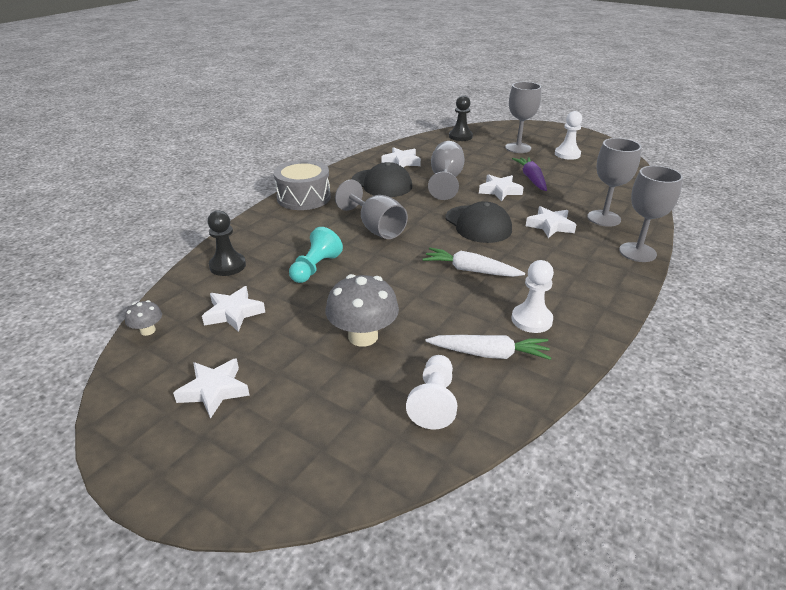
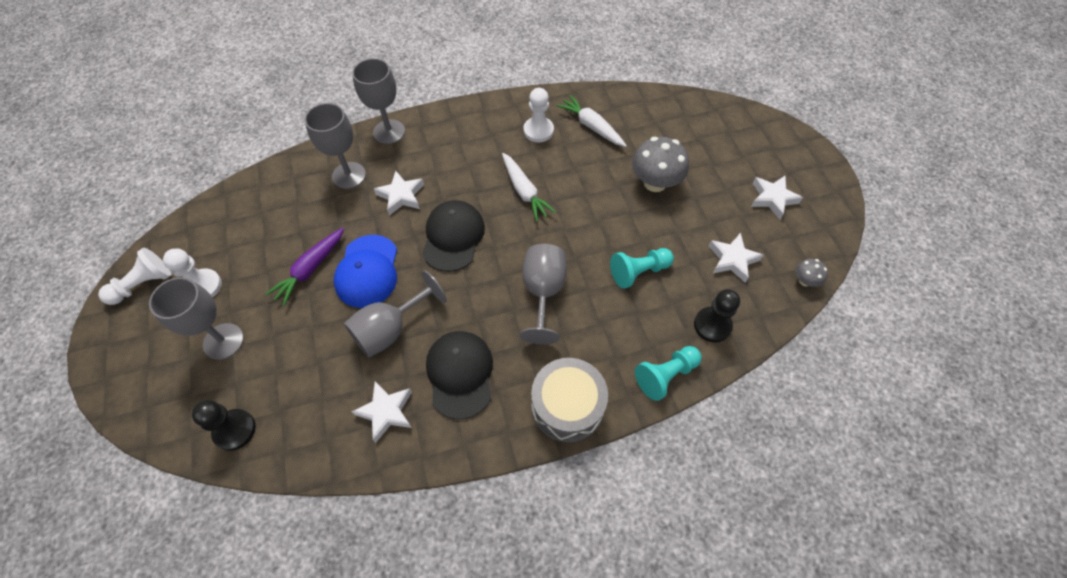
camera: 140 degrees left, 25 degrees up
(248, 230) = (665, 375): none -> turquoise pawn
(434, 401) = (651, 120): white pawn -> white pawn (143, 284)
(500, 191) = (367, 271): white star -> blue cap

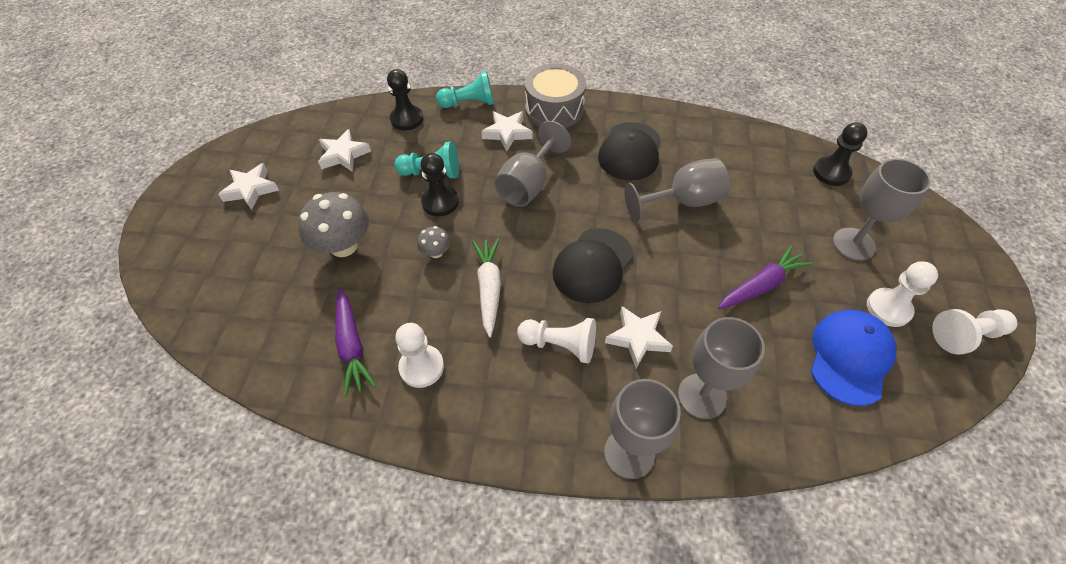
camera: 155 degrees left, 5 degrees down
(367, 271) = (696, 261): blue cap -> blue cap (850, 357)
(386, 412) = (699, 147): white star -> white star (507, 133)
(454, 173) = (560, 345): none -> white pawn
(591, 126) = (352, 345): white carrot -> purple carrot
(609, 246) = (440, 202): none -> black pawn
(804, 280) = (304, 122): grey mushroom -> grey mushroom (436, 252)

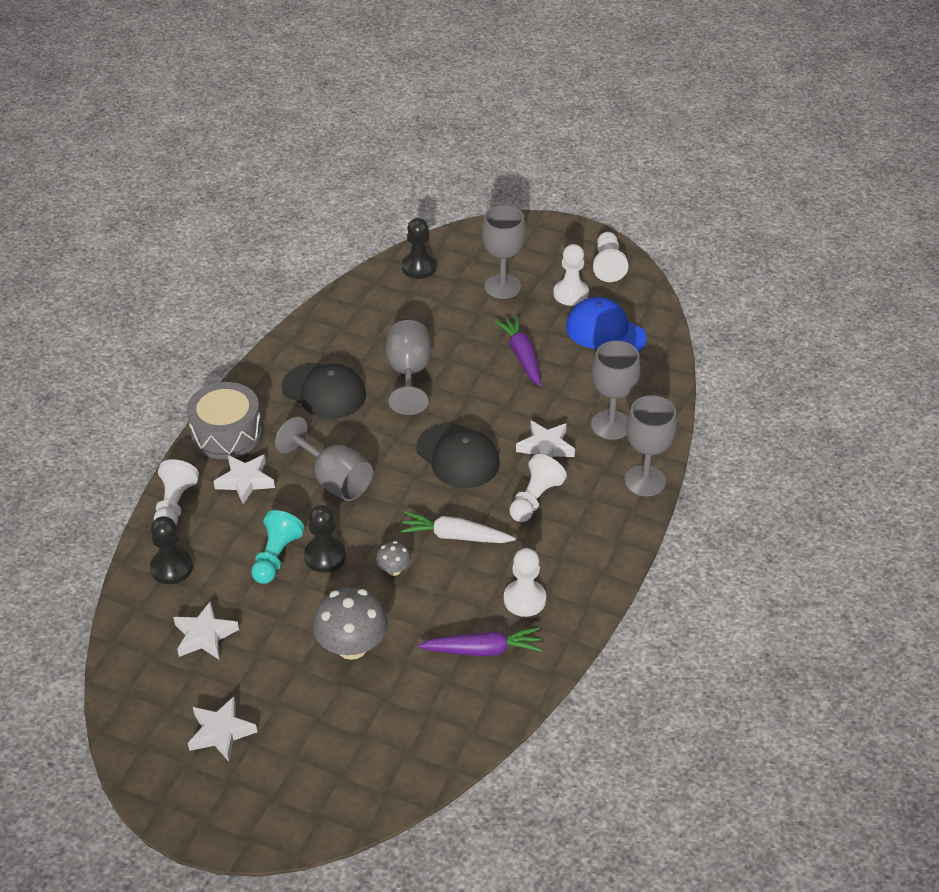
camera: 75 degrees left, 10 degrees down
(469, 103) = (174, 505): turquoise pawn -> white pawn

